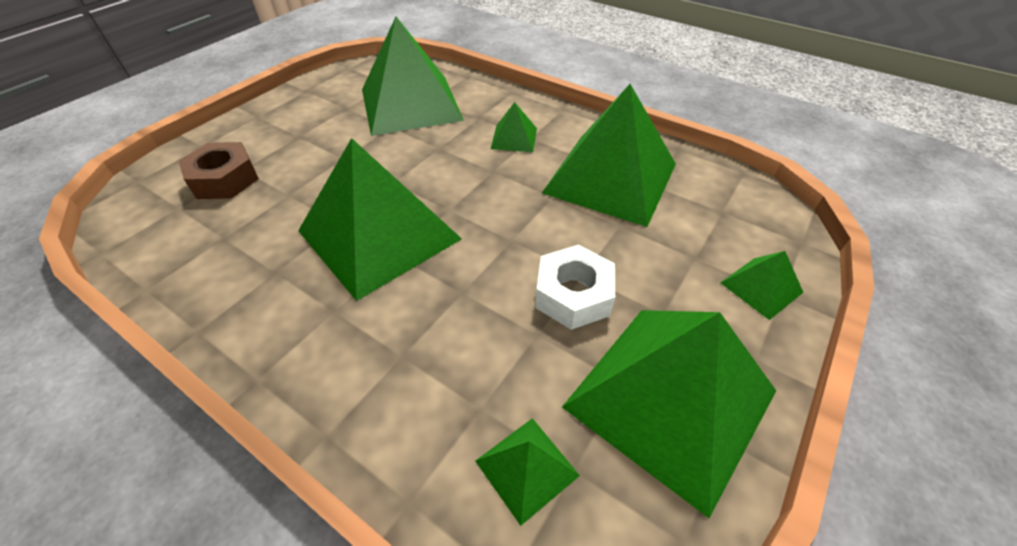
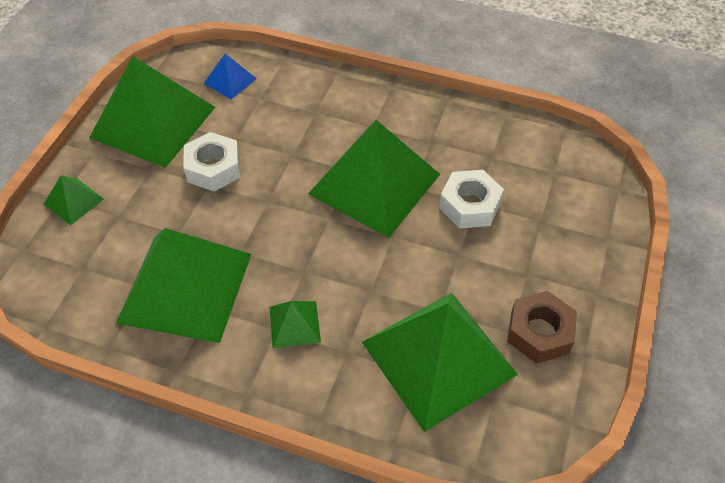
camera: 165 degrees right, 5 degrees up
(224, 179) = (545, 206): brown nut -> brown nut (539, 332)
(295, 194) = (470, 205): none -> white nut
(526, 468) = (230, 81): green pyramid -> blue pyramid

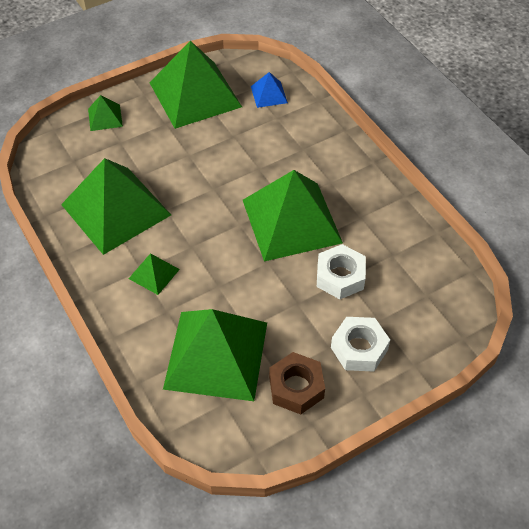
camera: 40 degrees right, 0 degrees up
(213, 168) = (202, 147): white nut -> white nut (359, 348)

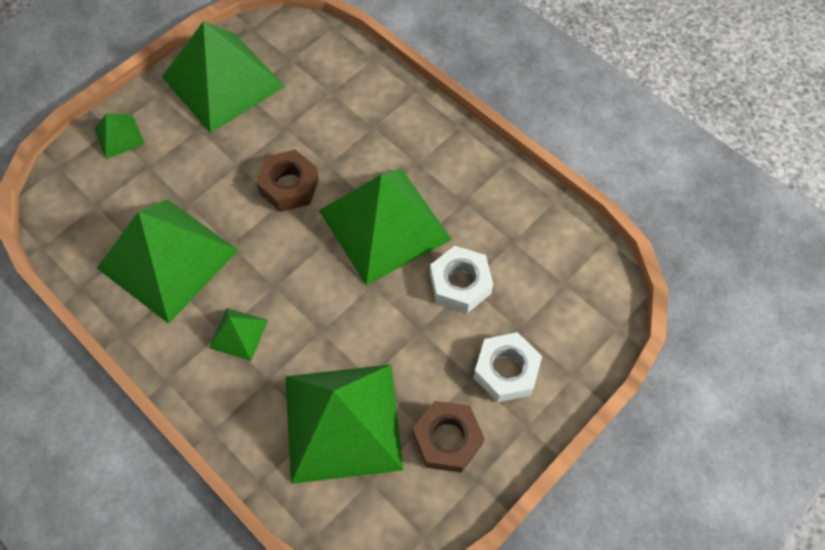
camera: 15 degrees left, 10 degrees up
(224, 178) = (289, 186): none -> brown nut
(269, 94) = (313, 63): blue pyramid -> none

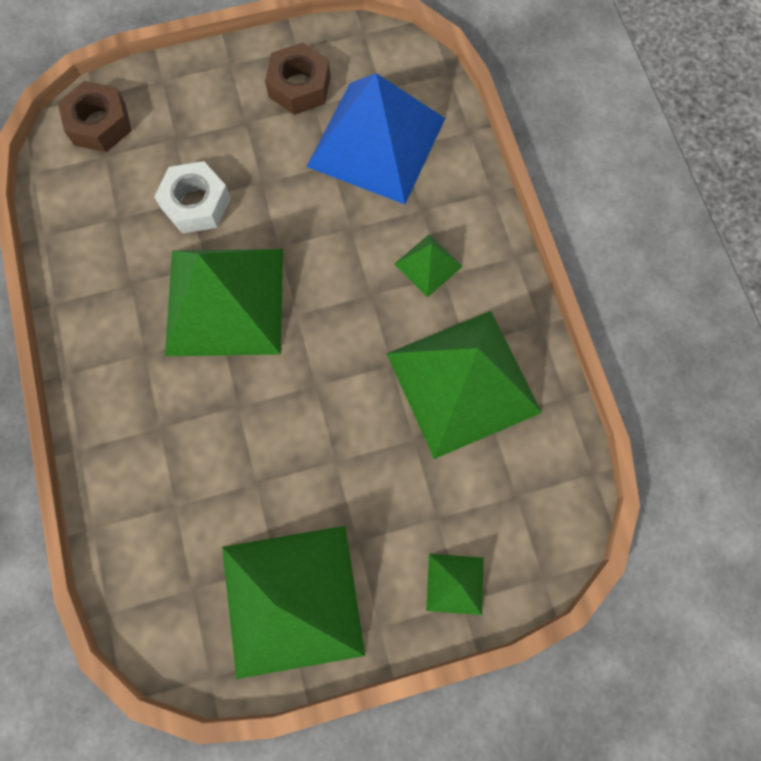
camera: 150 degrees left, 10 degrees up
(289, 186) = (294, 400): brown nut -> brown nut (100, 124)
(342, 422) = (376, 142): green pyramid -> blue pyramid
(506, 371) = (213, 111): white nut -> none

